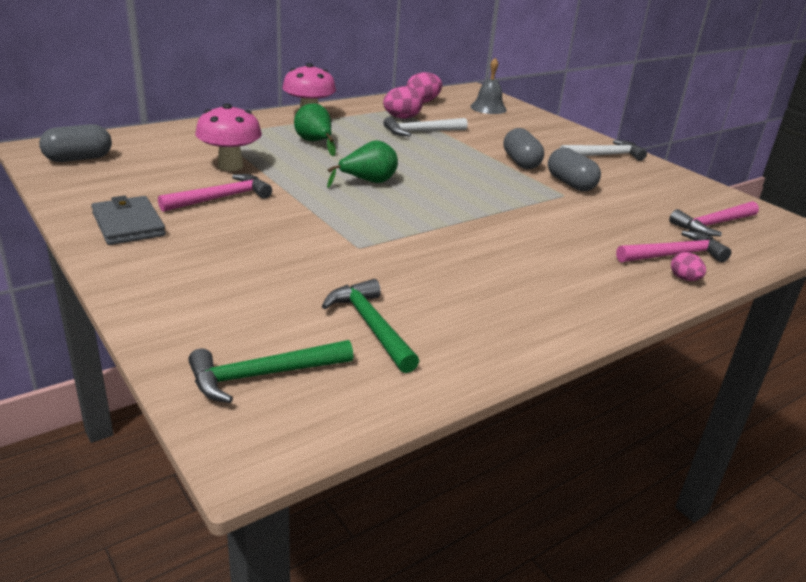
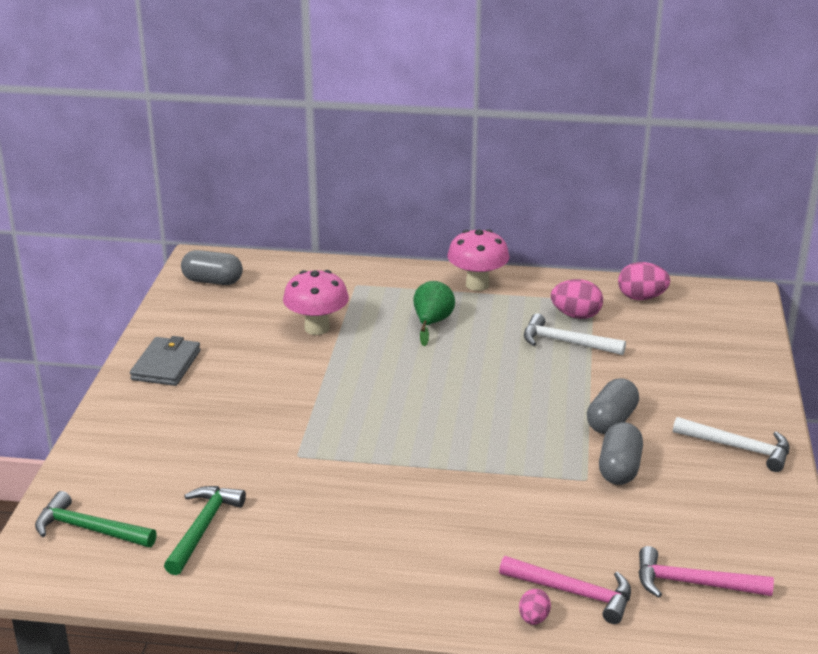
camera: 45 degrees right, 0 degrees up
(221, 198) = (263, 363): pink hammer -> none
(368, 182) = (409, 389): green pear -> none
(488, 108) = (712, 330): grey bell -> none

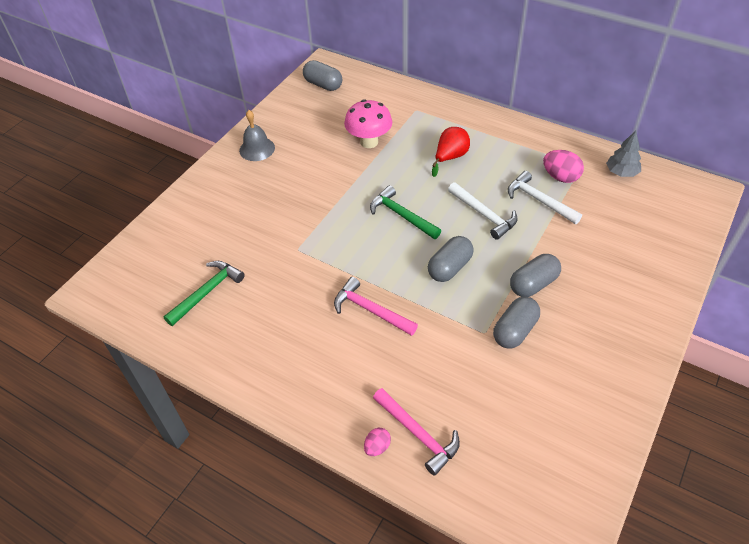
camera: 25 degrees right, 20 degrees up
(89, 529) = (141, 270): green hammer -> green hammer (402, 215)
(166, 365) = (257, 149): grey wallet -> grey bell
(432, 323) = (450, 157): green pear -> red pear
(477, 285) = (502, 130): pink mushroom -> none
(504, 429) = (449, 267): none -> grey capsule
(641, 298) = (621, 172): pink egg -> grey tree
(693, 583) = (512, 458): pink hammer -> pink hammer (370, 310)
(738, 448) = (619, 340): white hammer -> white hammer (484, 215)

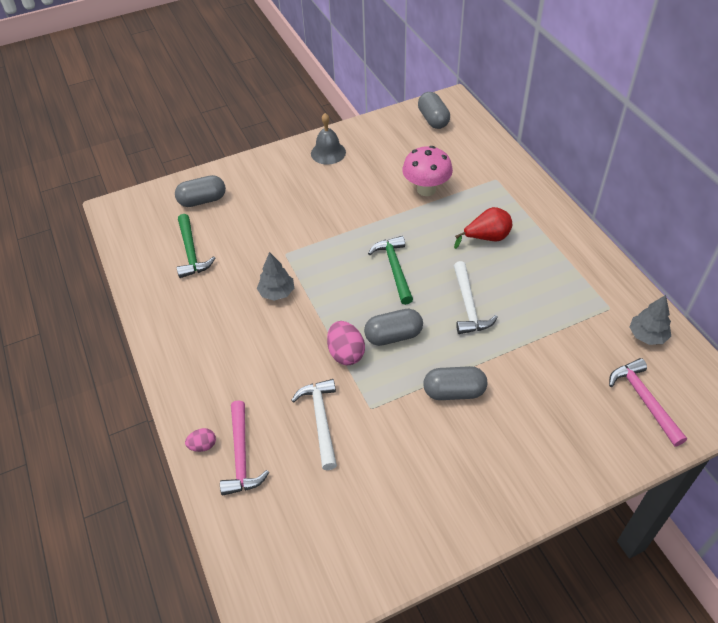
camera: 35 degrees right, 0 degrees up
(207, 292) = (191, 252): green hammer -> green hammer turned 90 degrees clockwise
(321, 285) = (277, 292): none -> grey tree
(370, 310) = (296, 335): pink hammer -> pink hammer (644, 400)
(514, 331) = (398, 422): grey capsule -> grey capsule (202, 200)
(539, 200) = (534, 319): white hammer -> white hammer (321, 420)
(560, 177) = (577, 308): pink egg -> pink egg (346, 353)

